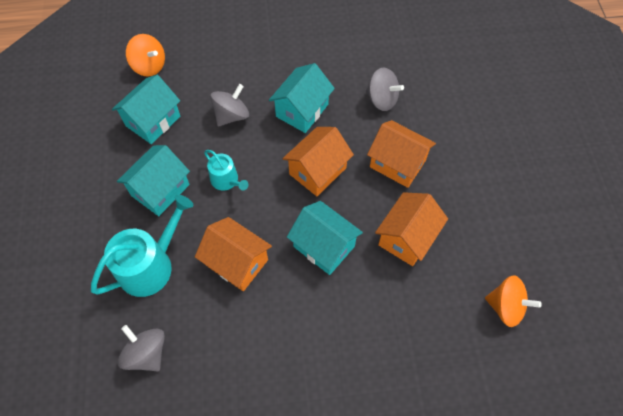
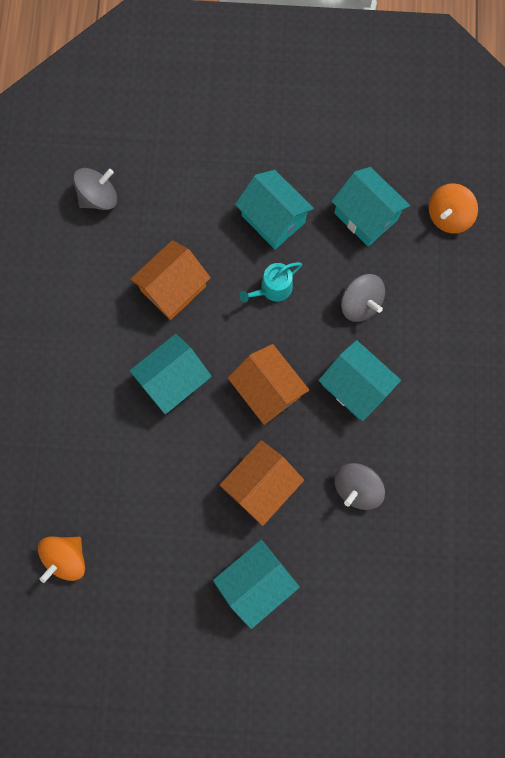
camera: 100 degrees right, 15 degrees up
(150, 265) = (188, 205): turquoise watering can -> none
(407, 238) = (166, 471): orange house -> none
(474, 156) = (256, 581): none -> turquoise house

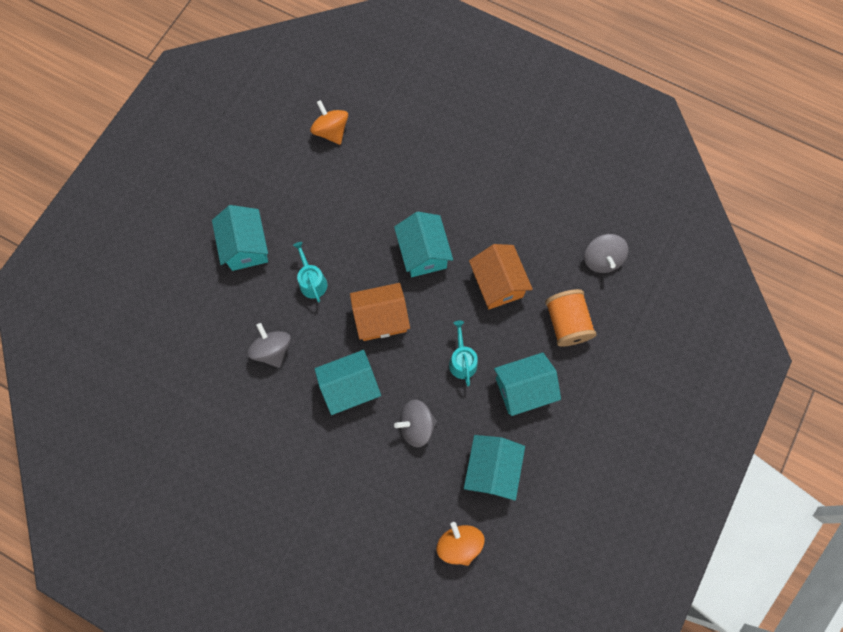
camera: 115 degrees right, 5 degrees down
(185, 205) = (566, 323): none -> orange spool
(261, 484) = (312, 281): orange house -> turquoise watering can
(365, 216) = (491, 469): turquoise house -> turquoise house turned 60 degrees counterclockwise

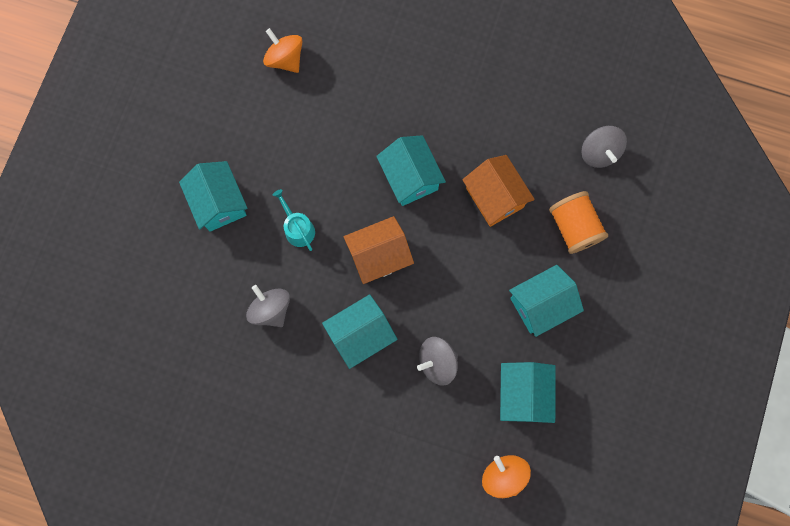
camera: 10 degrees left, 5 degrees up
(462, 360) = (472, 286): turquoise watering can -> none

